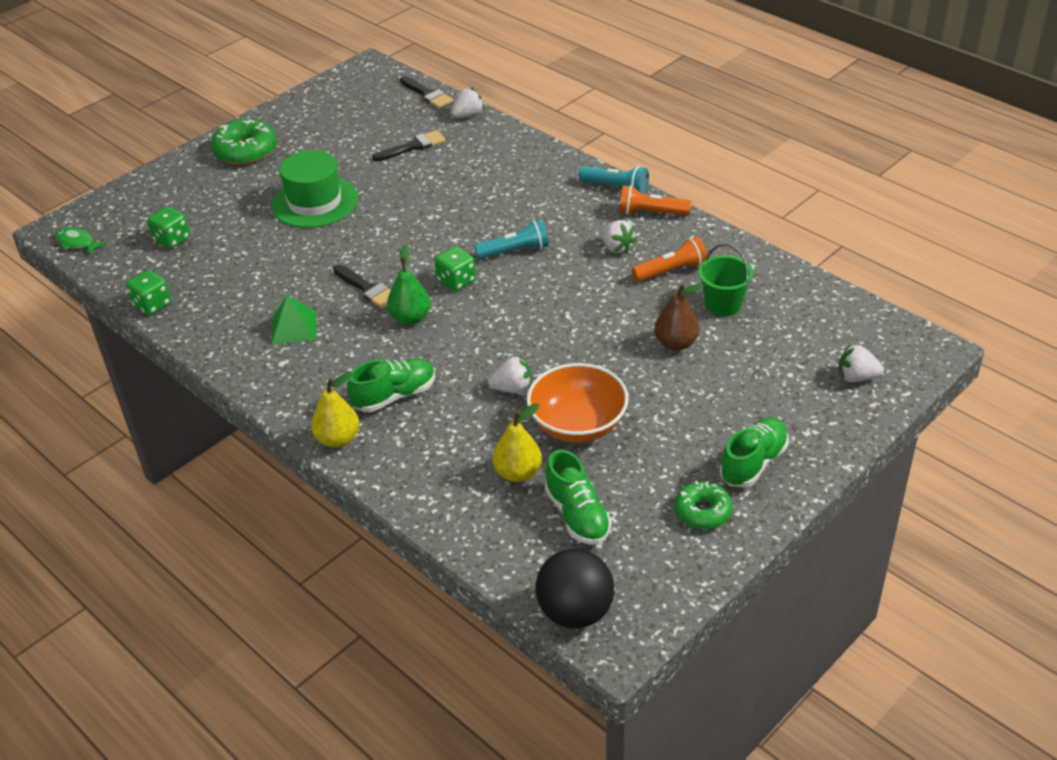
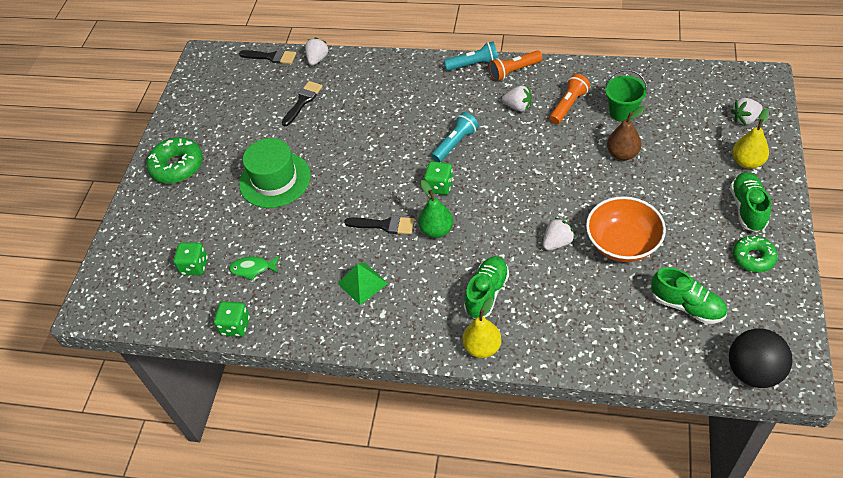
camera: 30 degrees left, 10 degrees up
(77, 242) = (118, 310): green fish -> green fish (252, 269)
(518, 473) = (622, 299): yellow pear -> yellow pear (747, 162)

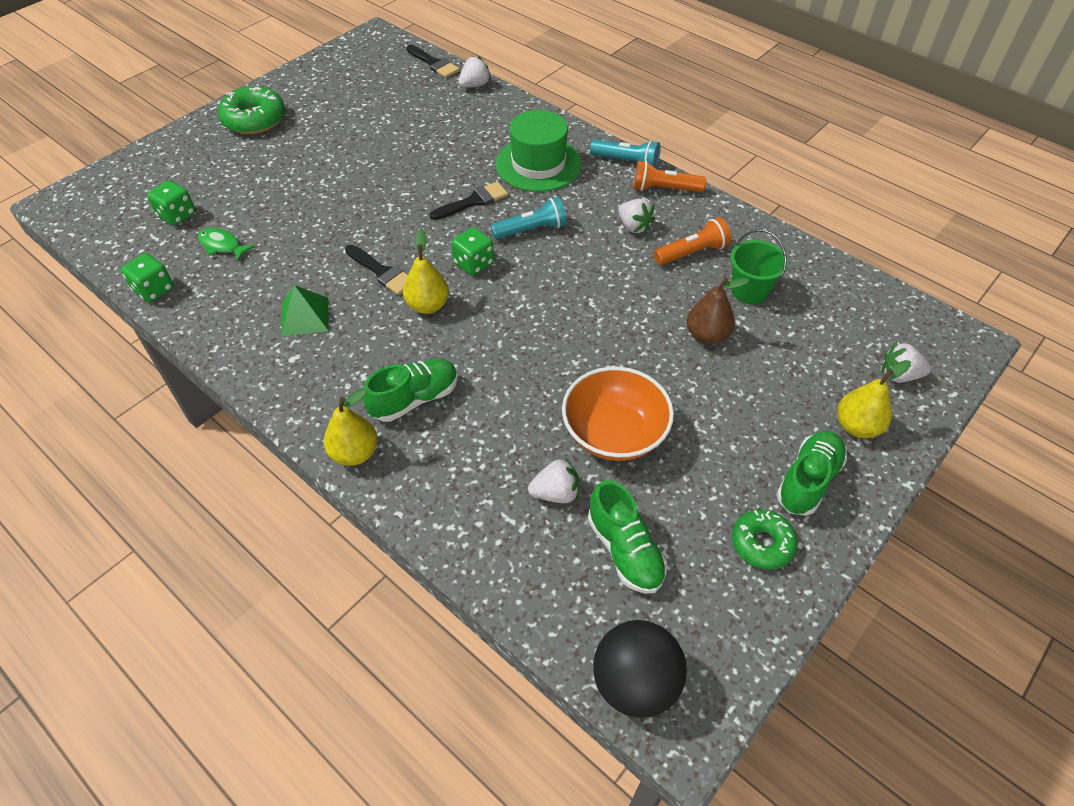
camera: 25 degrees right, 0 degrees up
(275, 180) = (325, 175): green hat -> green hat (538, 164)
(303, 101) = (422, 117): black brush -> black brush (473, 201)
(436, 230) = (428, 305): green pear -> yellow pear
(557, 242) = (541, 389): white strawberry -> white strawberry (556, 493)

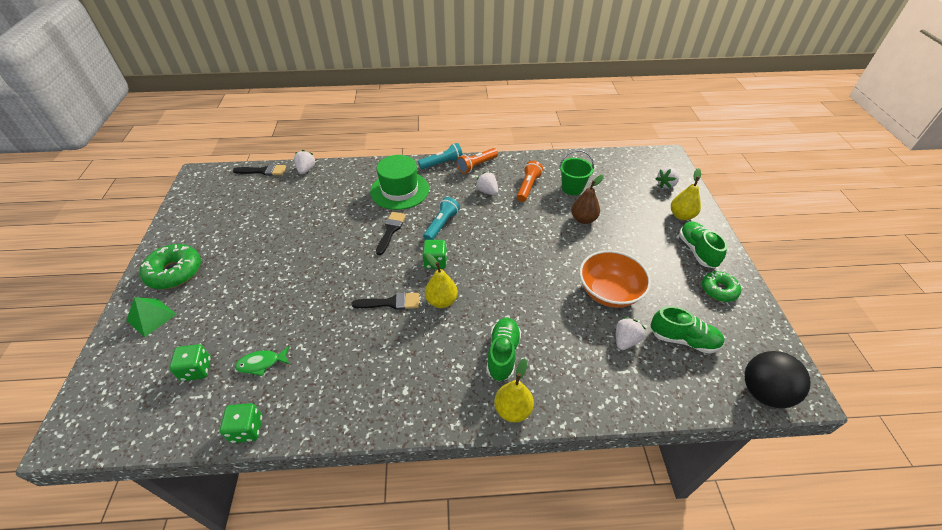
camera: 45 degrees left, 5 degrees down
(305, 316) = (379, 362): green pyramid -> green pyramid (151, 317)
(634, 226) = (487, 191): white strawberry -> white strawberry turned 135 degrees counterclockwise

